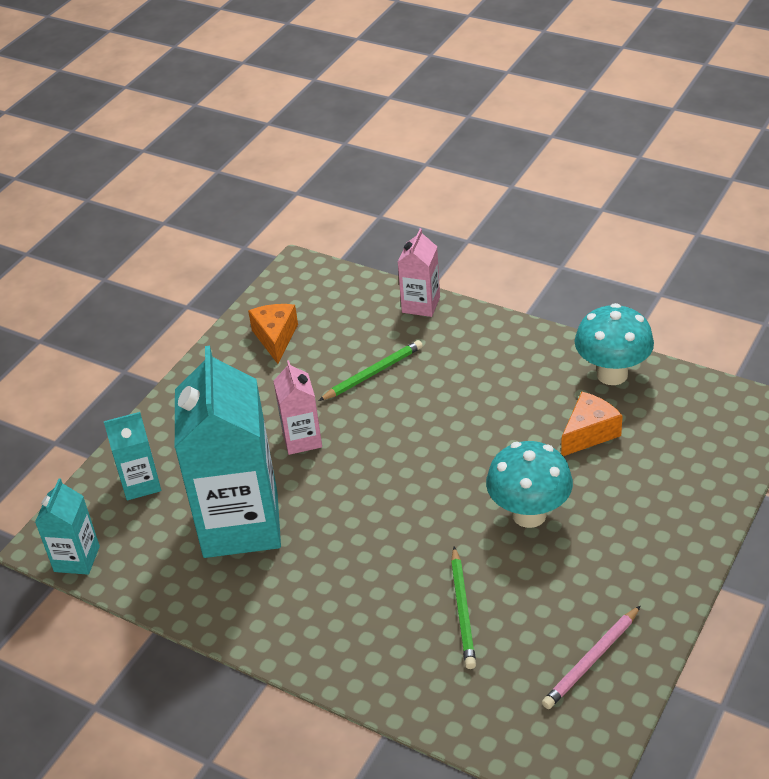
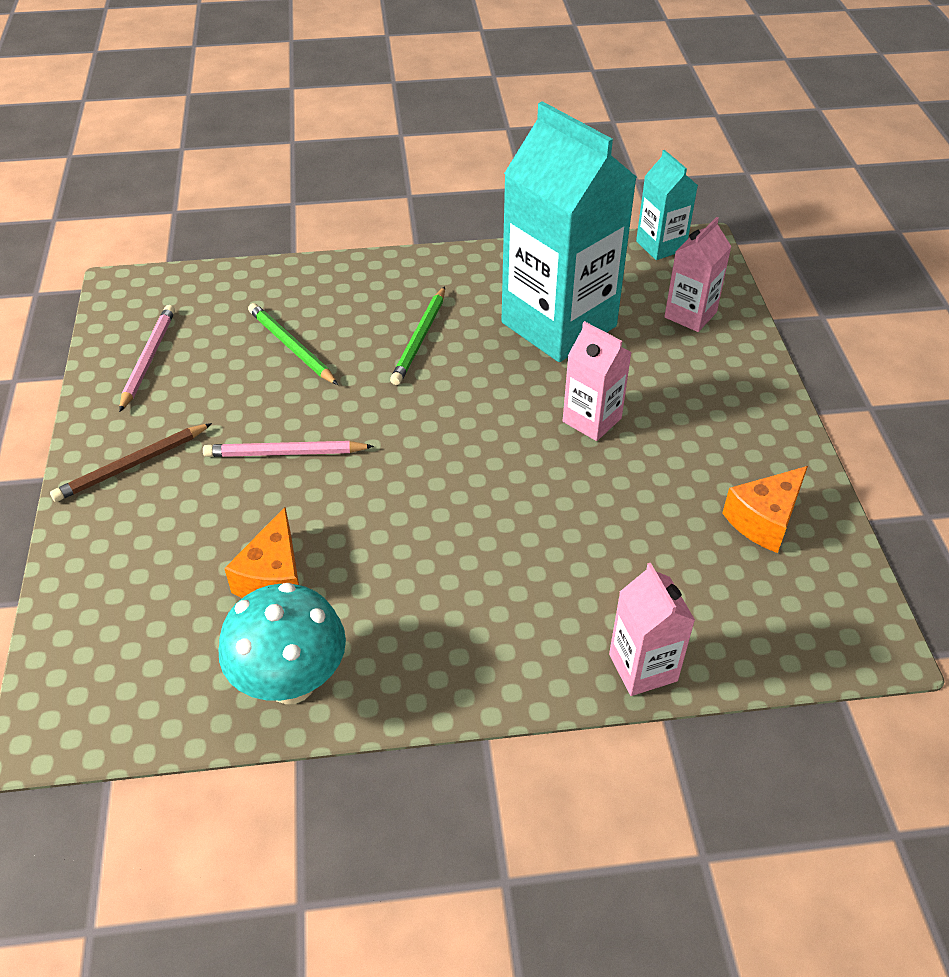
camera: 140 degrees right, 5 degrees up
(141, 484) = (690, 315): turquoise carton -> pink carton
(275, 338) = (764, 520): orange cheese -> orange cheese turned 90 degrees clockwise
(373, 373) = (598, 531): green pencil -> green pencil (420, 338)
(529, 514) = (285, 453): turquoise mushroom -> pink pencil
(648, 558) = (132, 465): none -> brown pencil

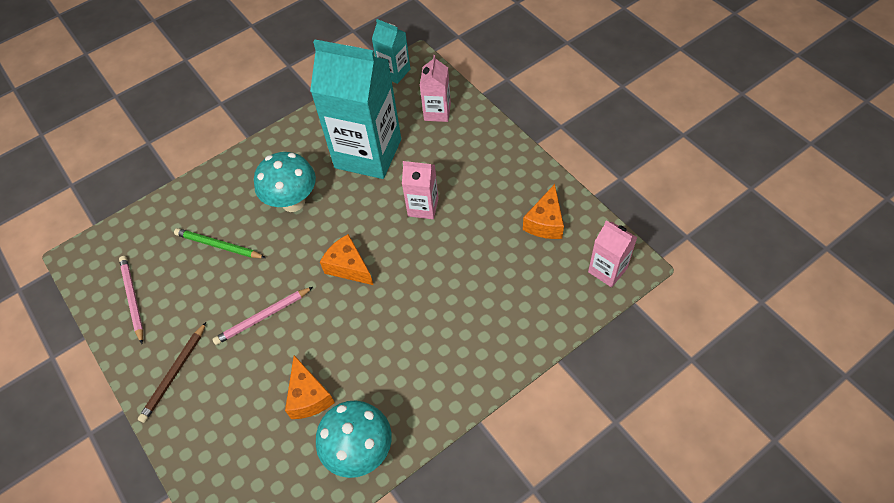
camera: 25 degrees left, 10 degrees up
(420, 338) = (293, 202): green pencil -> turquoise mushroom
(438, 446) = (348, 267): none -> orange cheese
(643, 667) = (533, 339): pink carton -> pink carton (607, 270)

